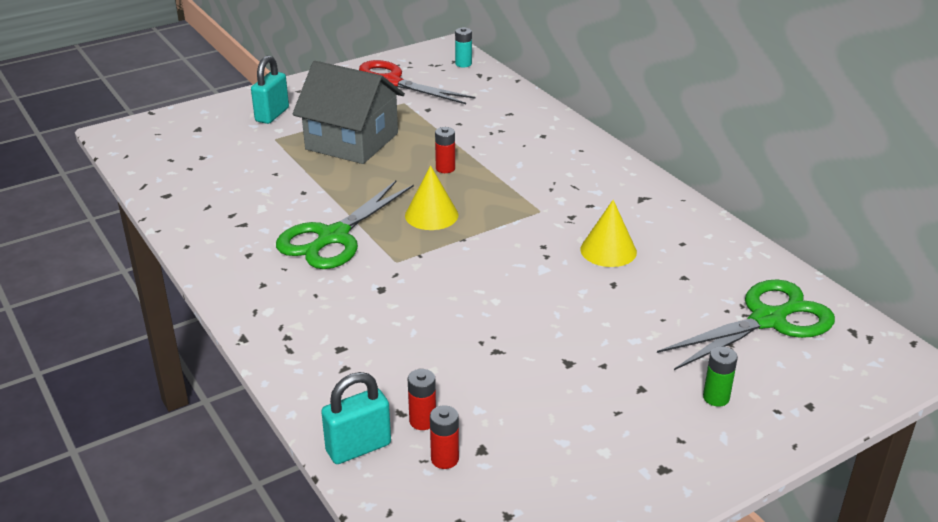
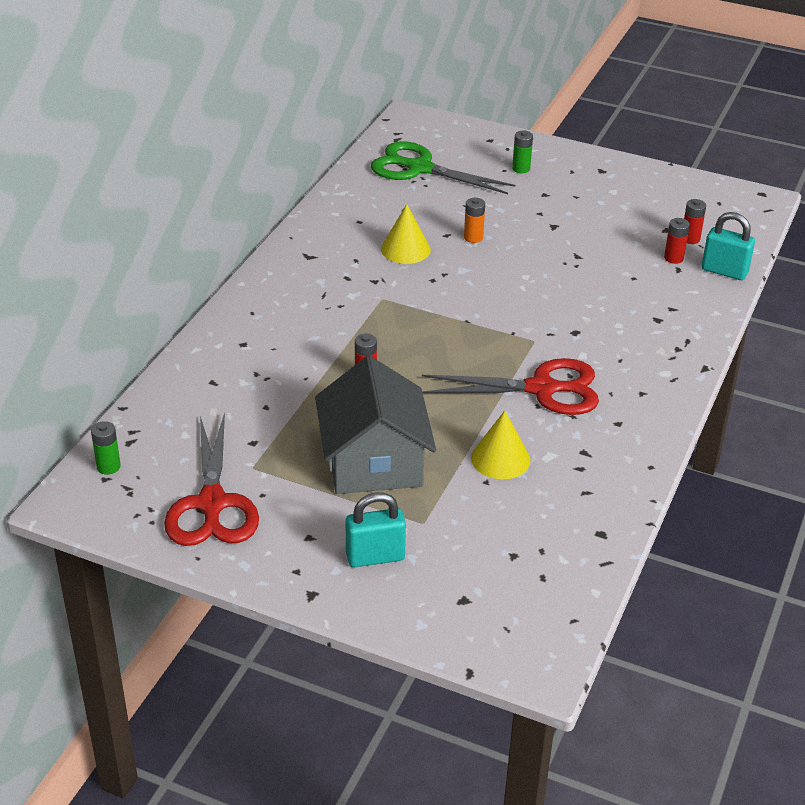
camera: 125 degrees left, 5 degrees up
(333, 237) = (541, 389): green scissors -> red scissors
(431, 215) = (451, 351): yellow cone -> yellow cone (500, 458)
(463, 64) = (108, 467): turquoise battery -> green battery
(593, 298) = (473, 237): none -> orange battery

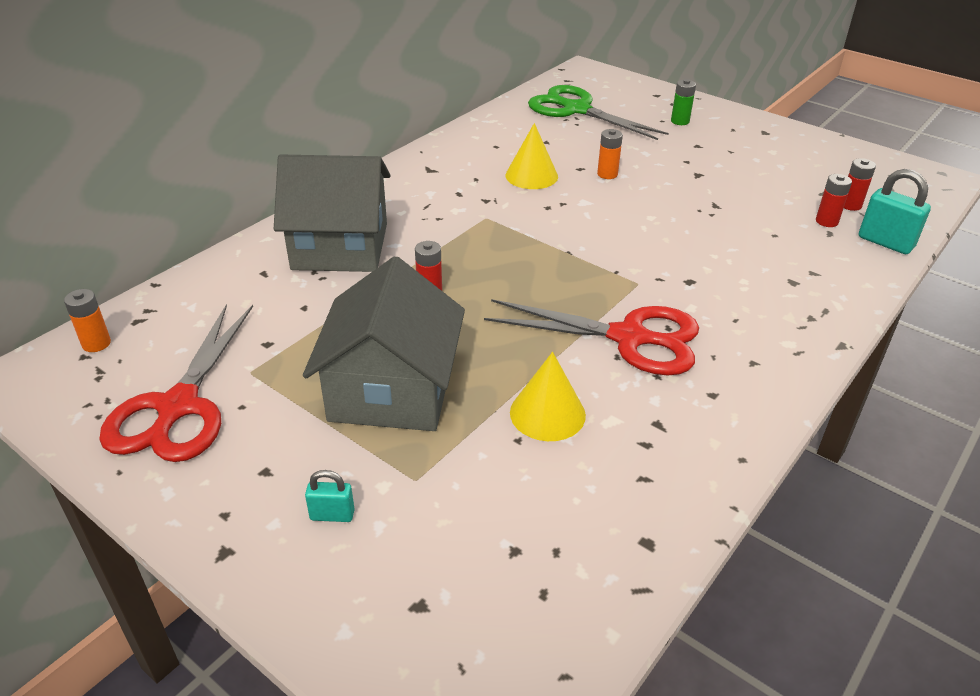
camera: 15 degrees right, 0 degrees up
(108, 467) = (96, 344): green battery -> orange battery
(267, 346) = (340, 246): none -> grey house
(375, 557) = (332, 515): turquoise padlock -> turquoise padlock, size x0.56

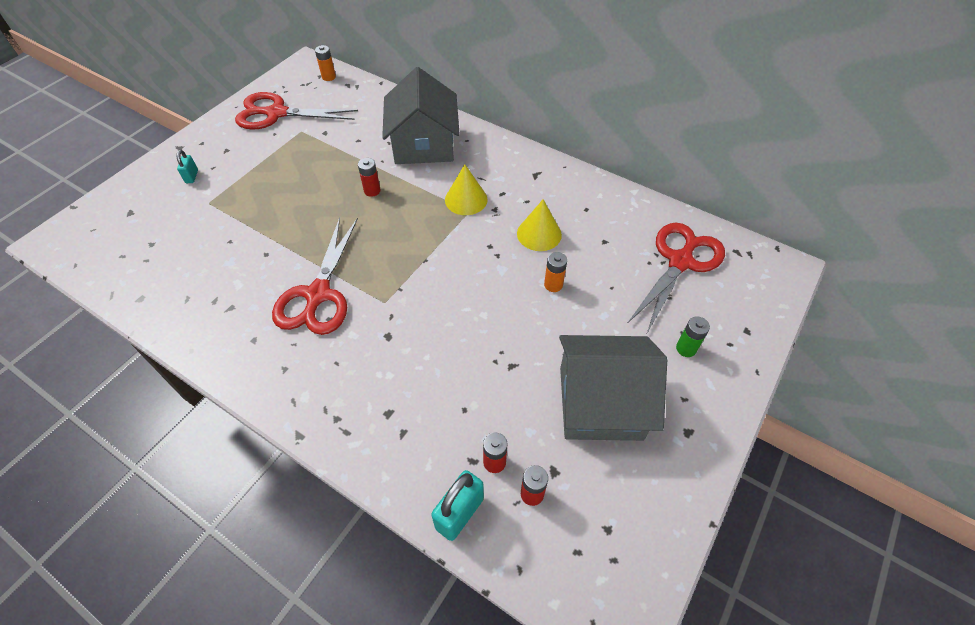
camera: 85 degrees right, 15 degrees up
(391, 390) = (279, 185): grey house -> grey house (600, 403)
(547, 413) = (249, 253): yellow cone -> yellow cone (466, 199)
(577, 110) = (680, 262): green scissors -> red scissors

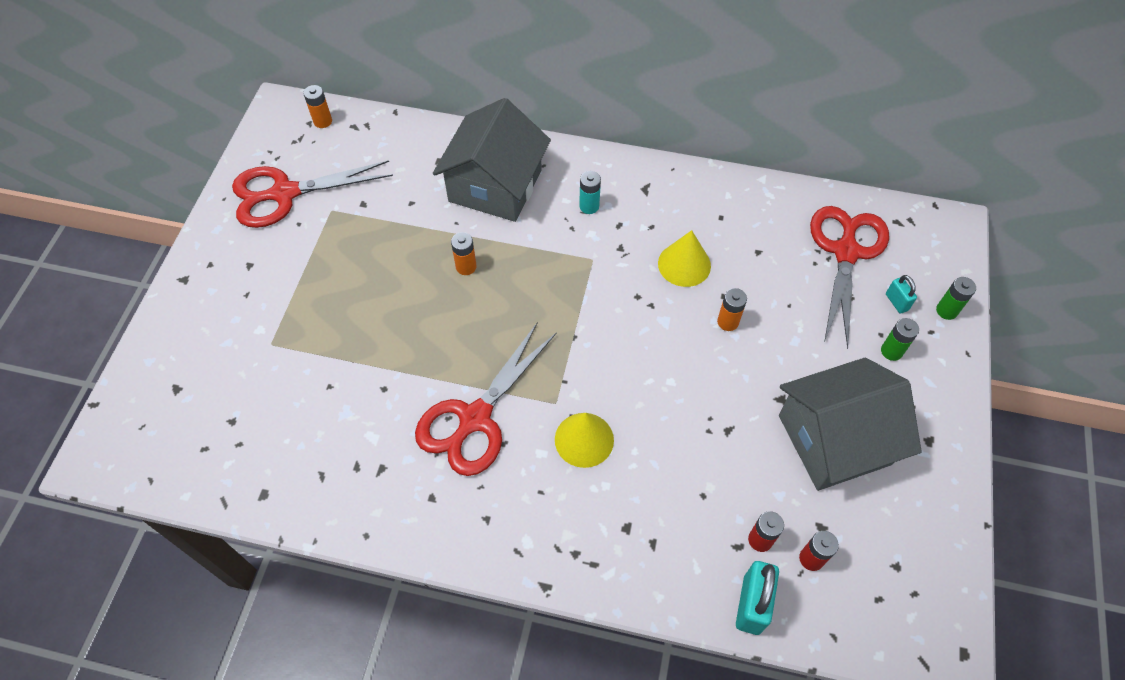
camera: 20 degrees left, 5 degrees up
(192, 176) = (227, 315): turquoise padlock -> turquoise padlock (896, 302)
(318, 294) = (475, 418): red scissors -> red scissors turned 45 degrees clockwise
(372, 191) = (466, 267): red battery -> orange battery
(423, 144) = (495, 186): grey house -> grey house turned 45 degrees clockwise
(466, 199) = (582, 245): yellow cone -> yellow cone (584, 439)
(486, 175) = (589, 206): none -> turquoise battery
(752, 331) = (946, 311): none -> green battery

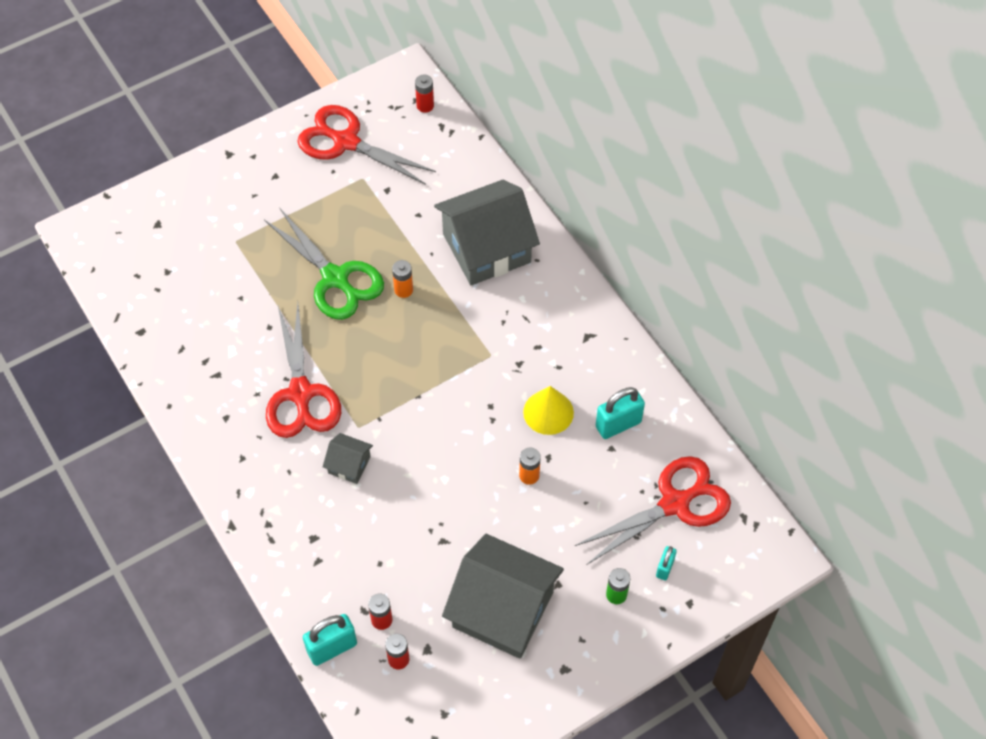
camera: 45 degrees right, 0 degrees up
(323, 121) = (425, 105): orange battery -> red battery
(397, 303) = (335, 278): none -> green scissors
(475, 418) = (301, 393): red scissors -> red scissors turned 90 degrees counterclockwise
(584, 439) = (349, 465): yellow cone -> grey house
(589, 206) = (533, 316): turquoise battery -> none
(741, 231) = (618, 424): none -> turquoise padlock
(946, 311) = (693, 606): green battery -> none

